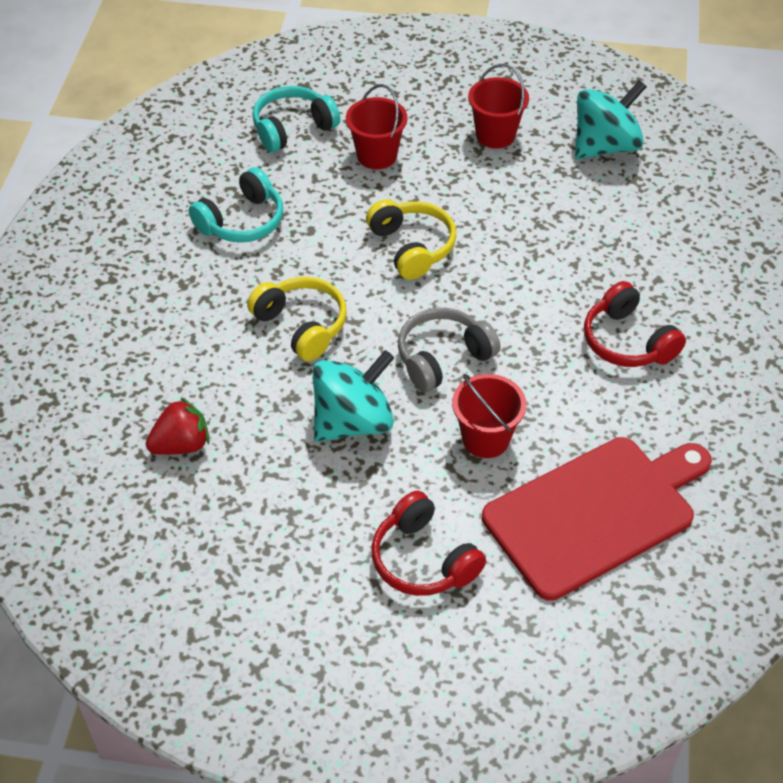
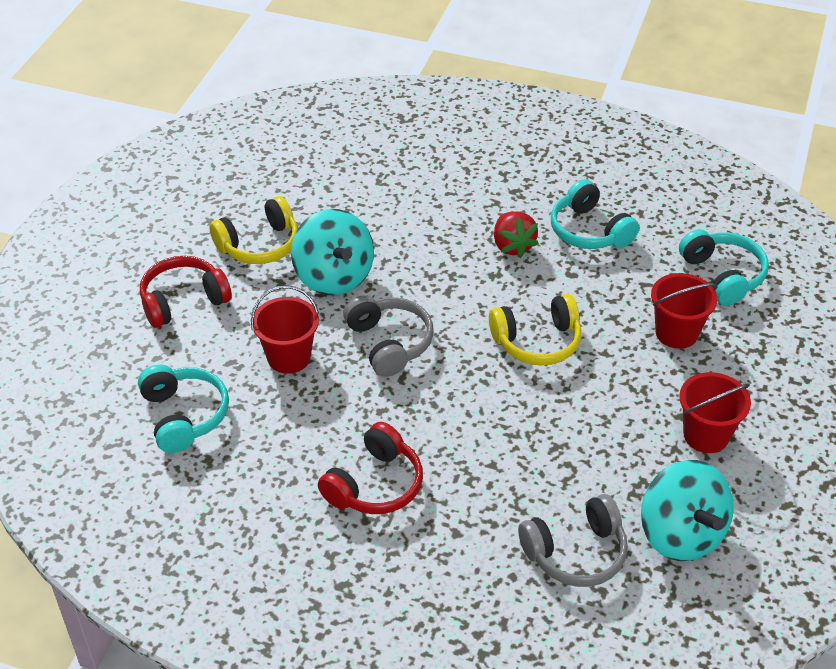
camera: 100 degrees right, 5 degrees down
(181, 445) = (340, 181): red strawberry -> red strawberry (512, 246)
(302, 325) = (450, 257): yellow headphones -> yellow headphones (259, 245)
(595, 513) = (184, 416): red cutting board -> turquoise headphones
(627, 341) = (375, 485): red headphones -> red headphones turned 150 degrees clockwise
(648, 204) = (576, 553): none -> grey headphones

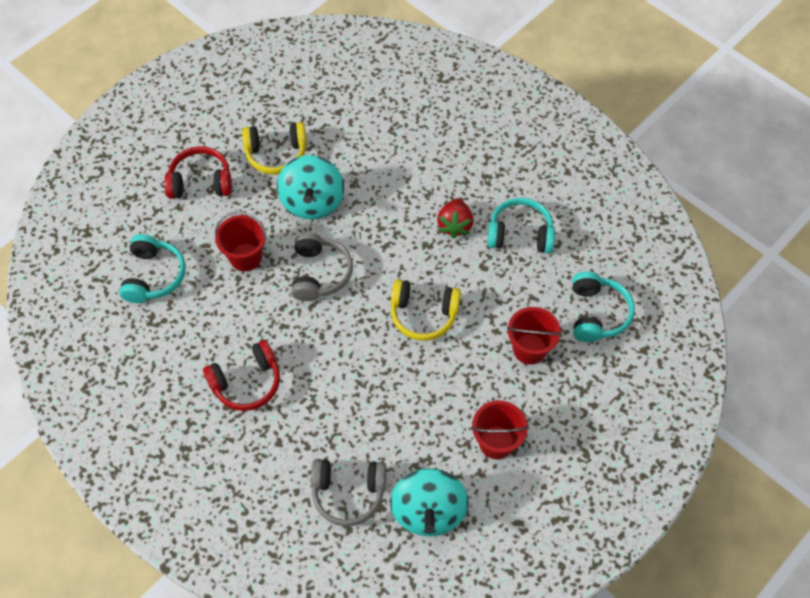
camera: 25 degrees right, 15 degrees up
(589, 231) = (520, 234): turquoise headphones -> turquoise headphones turned 105 degrees clockwise

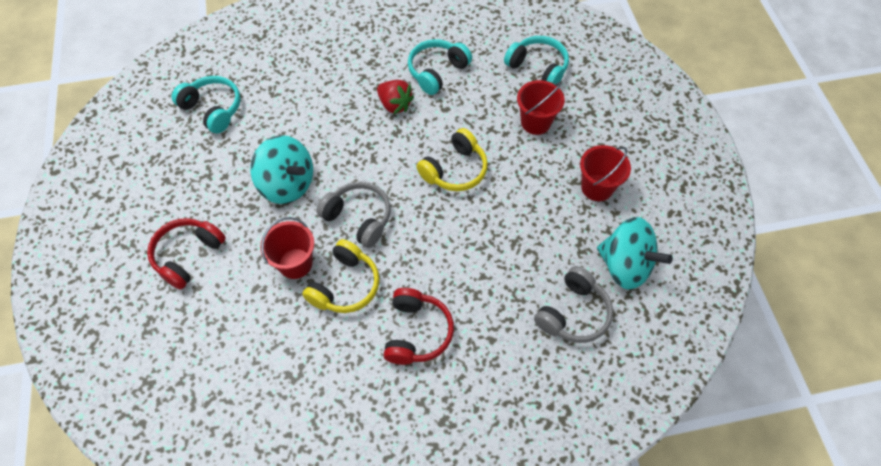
camera: 55 degrees left, 0 degrees up
(154, 276) = (248, 349): turquoise headphones -> turquoise headphones (213, 109)
(276, 154) = (217, 183): yellow headphones -> yellow headphones (345, 285)

